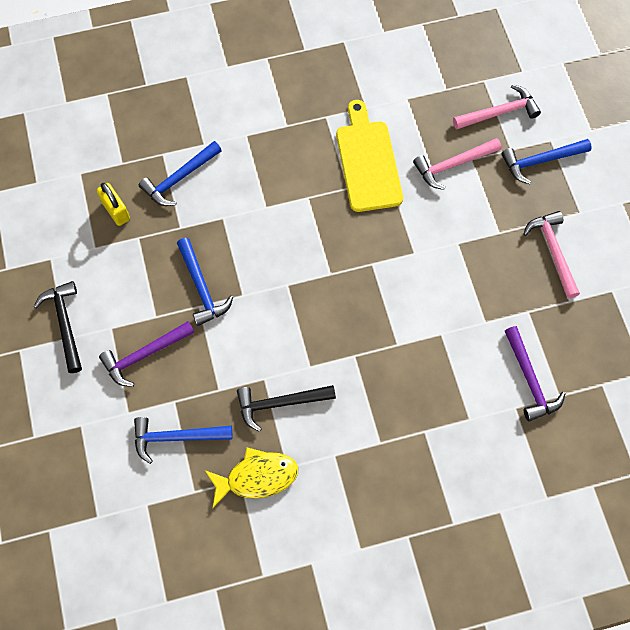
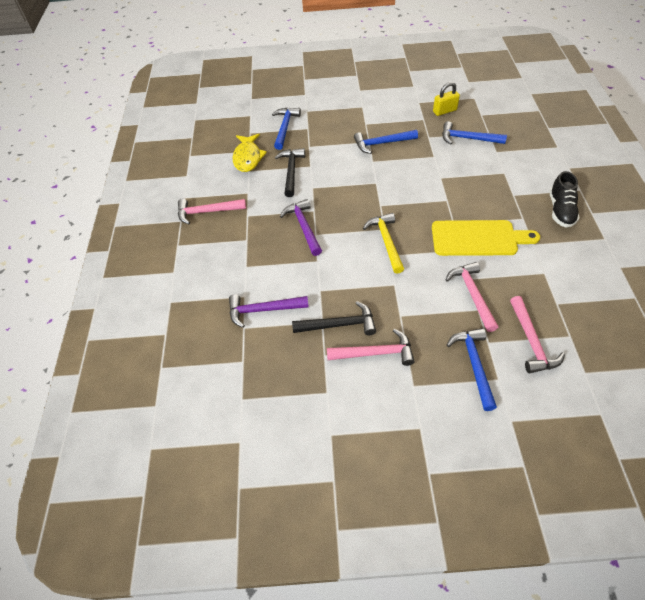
camera: 105 degrees right, 15 degrees down
(65, 323) = (369, 90): black hammer -> black hammer (339, 325)
(144, 355) = (341, 118): purple hammer -> purple hammer (304, 227)
(179, 178) = (468, 138): blue hammer -> blue hammer turned 45 degrees counterclockwise
(306, 79) = (560, 210): none -> black shoe
(383, 503) = (207, 212): none -> pink hammer
(393, 259) = (386, 241): none -> yellow hammer

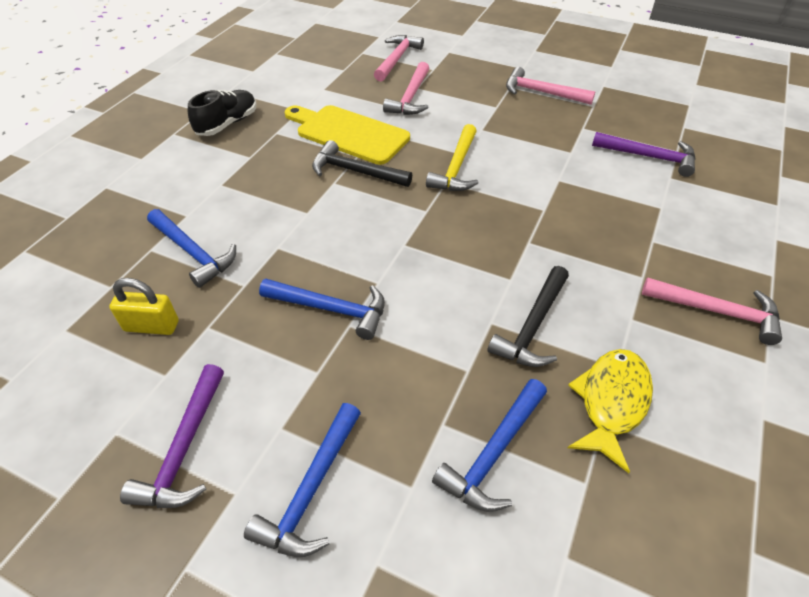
camera: 155 degrees left, 5 degrees down
(304, 227) = (556, 225): purple hammer -> purple hammer (184, 449)
(339, 325) = (565, 119): black hammer -> black hammer (355, 171)
(474, 364) = (459, 62): blue hammer -> blue hammer (310, 490)

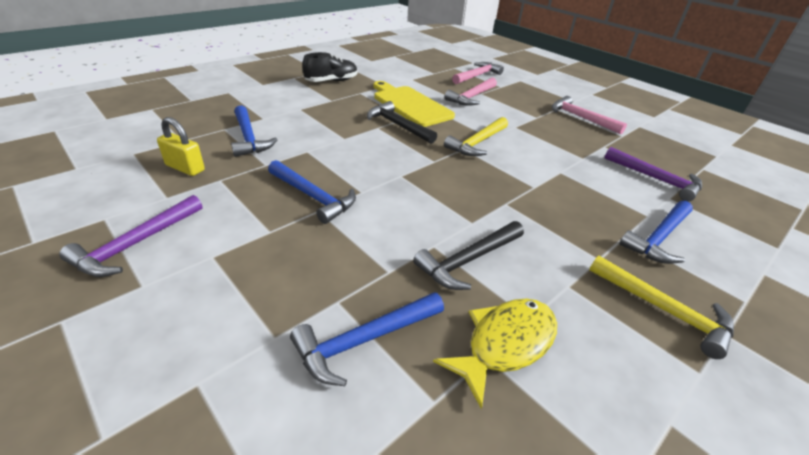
camera: 20 degrees right, 10 degrees down
(310, 490) = (195, 306): blue hammer -> blue hammer (658, 238)
(717, 312) = (664, 310): pink hammer -> yellow hammer

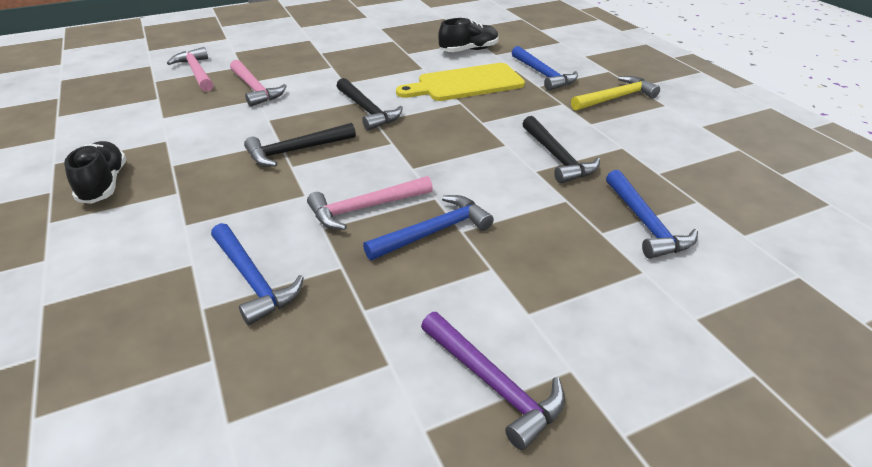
camera: 70 degrees left, 0 degrees up
(185, 168) = (313, 348): yellow padlock -> none
(248, 138) = (253, 280): blue hammer -> blue hammer turned 60 degrees clockwise
(410, 105) = (244, 133): yellow cutting board -> yellow cutting board (465, 83)
(477, 143) = (367, 111): yellow hammer -> black hammer
(505, 344) = (647, 162): yellow fish -> none
(581, 118) = (348, 47): pink hammer -> pink hammer (365, 208)
(656, 179) = (468, 50): purple hammer -> black shoe

